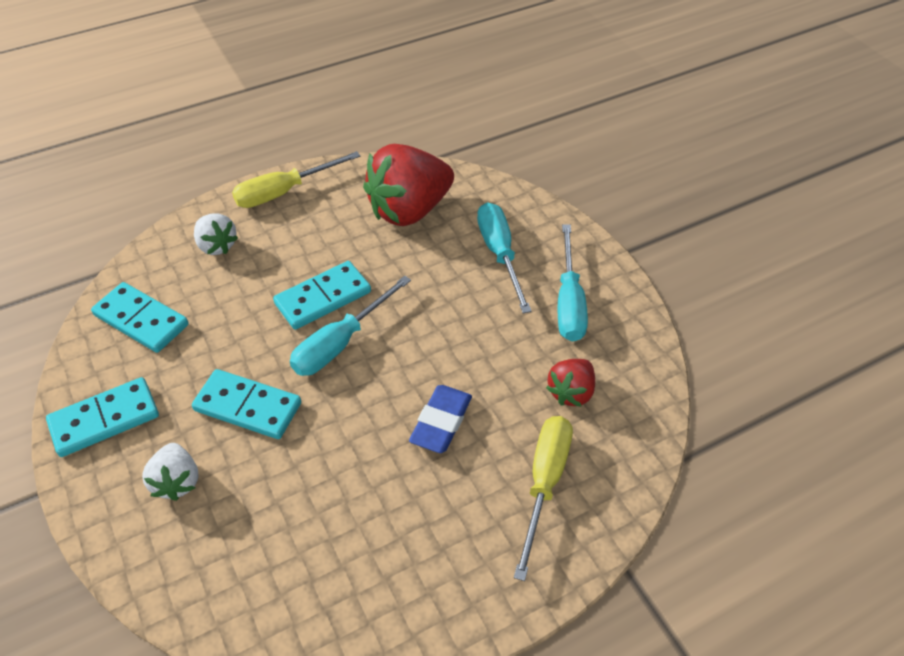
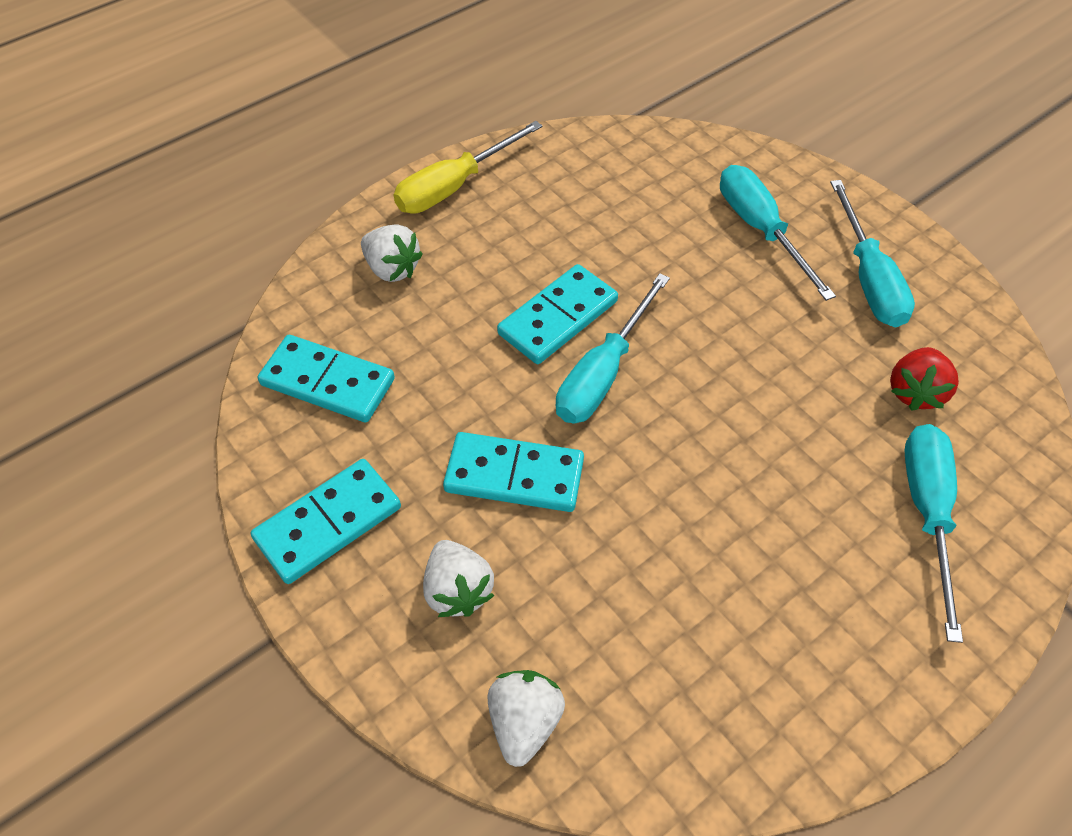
camera: 10 degrees left, 5 degrees up
(188, 582) = (524, 722): none -> white strawberry
(409, 210) = (625, 189): red strawberry -> none
(441, 422) = (770, 455): blue eraser -> none
(544, 483) = (927, 513): yellow screwdriver -> turquoise screwdriver

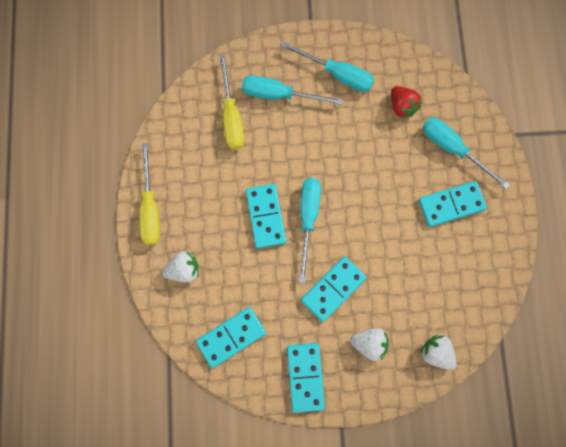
camera: 55 degrees left, 20 degrees up
(603, 373) = (308, 219): turquoise screwdriver -> turquoise screwdriver turned 150 degrees counterclockwise
(671, 196) = (231, 116): none -> yellow screwdriver
(826, 572) = (451, 205): none -> turquoise domino

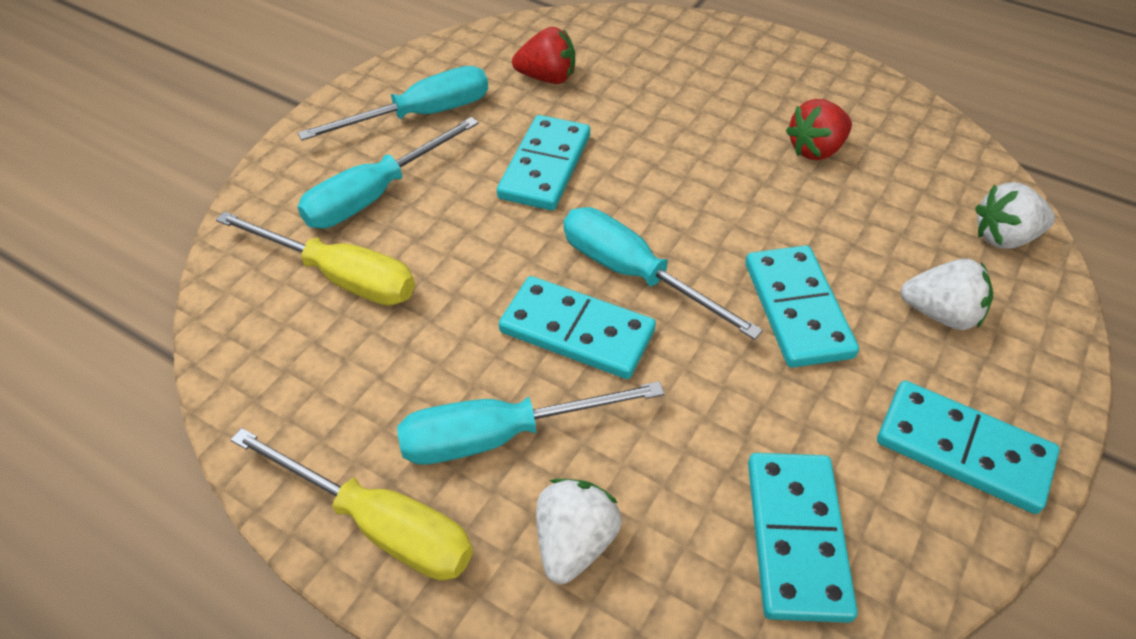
camera: 55 degrees left, 25 degrees down
(369, 344) = (940, 314): white strawberry -> white strawberry turned 60 degrees clockwise
(439, 250) = (815, 150): none -> red strawberry
(451, 205) = (750, 104): turquoise domino -> turquoise domino (545, 167)
(453, 149) = (663, 63): turquoise screwdriver -> turquoise screwdriver (500, 435)

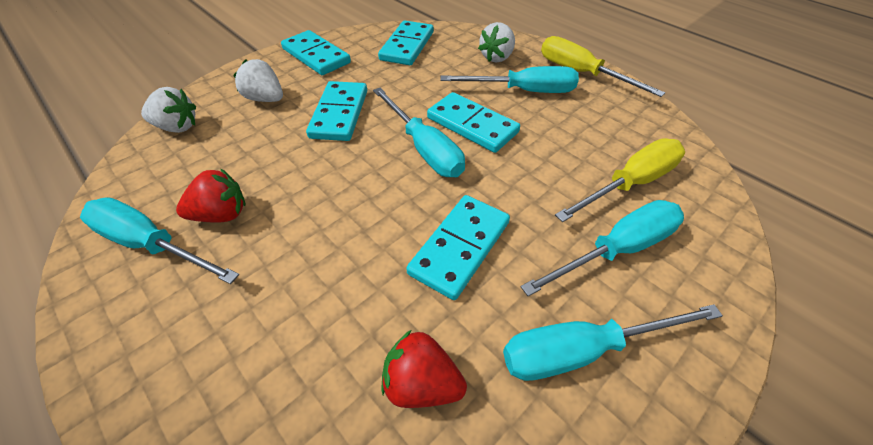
camera: 165 degrees left, 0 degrees up
(340, 277) = (630, 184): yellow screwdriver -> yellow screwdriver turned 105 degrees clockwise
(852, 115) = (152, 244): none -> turquoise screwdriver

